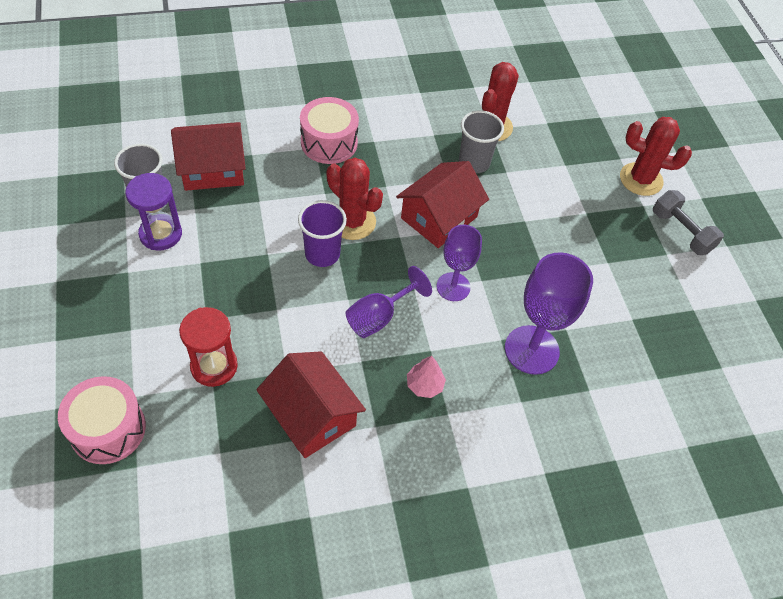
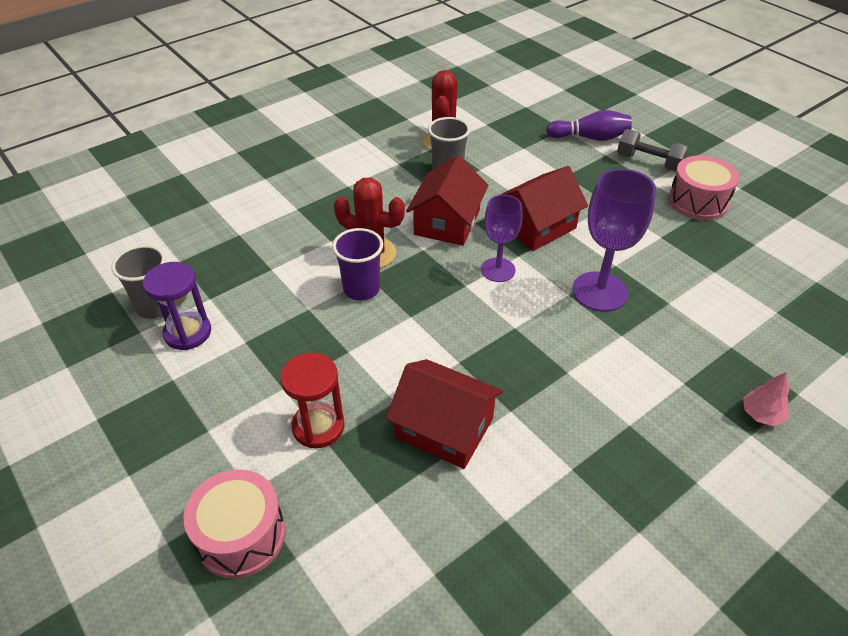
camera: 20 degrees left, 10 degrees down
(213, 169) = (207, 259): red house -> red house (537, 226)
(329, 142) = (307, 200): pink drum -> pink drum (698, 201)
(379, 317) = (449, 319): purple goblet -> none
(424, 385) = (530, 357): pink tree -> pink tree (761, 414)
(641, 179) = (590, 138): red cactus -> purple bowling pin

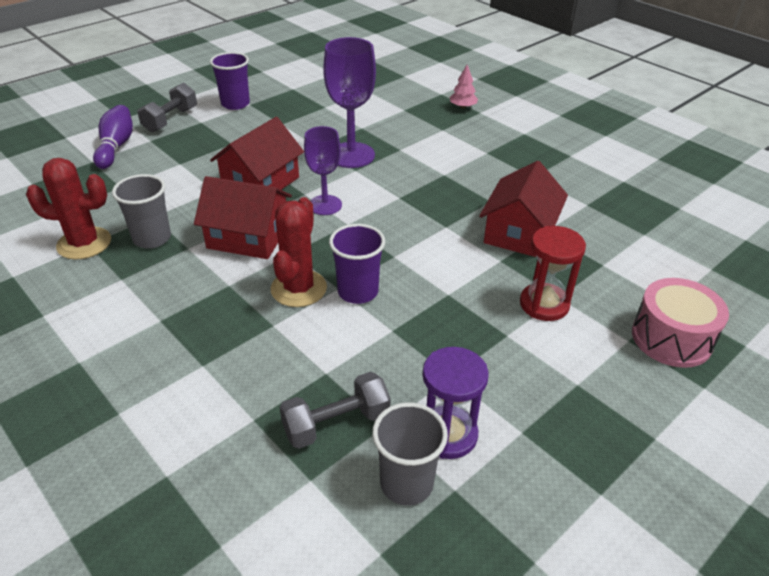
camera: 95 degrees left, 5 degrees down
(220, 273) = (336, 423): none -> grey dumbbell
(537, 226) = (261, 182): red house -> red house turned 75 degrees clockwise
(698, 201) = (235, 104): pink drum -> purple cup

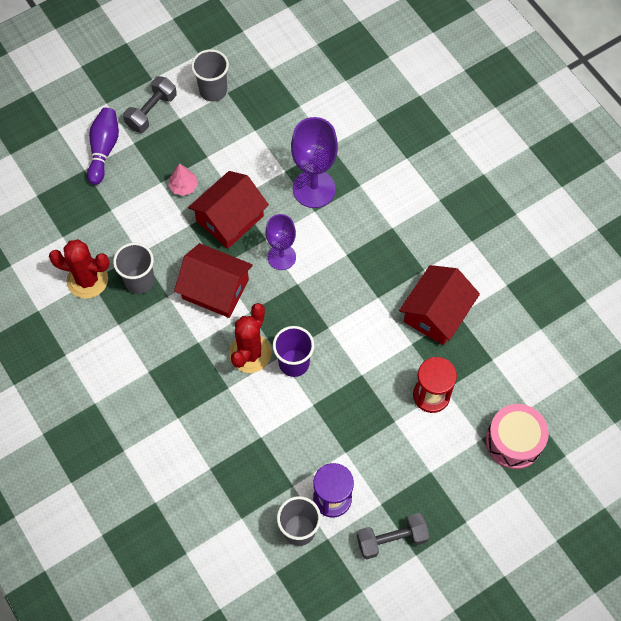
camera: 10 degrees right, 25 degrees up
(235, 104) = (213, 91): purple cup -> grey cup
(336, 423) = (262, 479): grey dumbbell -> grey dumbbell (391, 539)
(462, 107) = (435, 122): pink tree -> pink tree (183, 186)

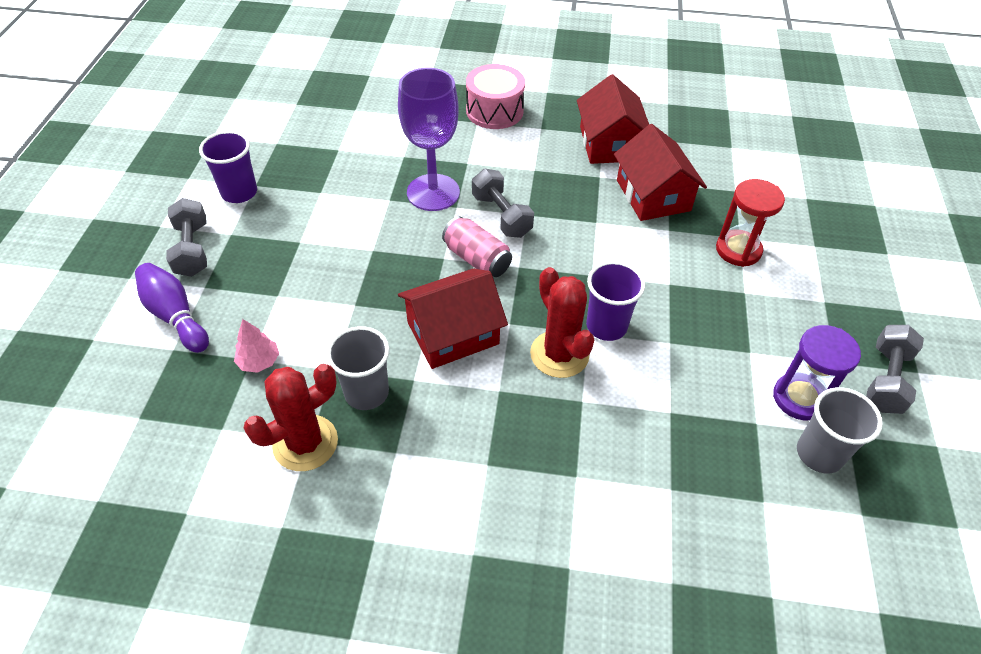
camera: 50 degrees left, 15 degrees down
(183, 186) = (307, 280): pink tree -> pink tree (259, 361)
(213, 91) = (239, 192): grey cup -> purple cup
(230, 218) = (388, 269): red house -> red house (610, 144)
(281, 257) = (477, 259): purple goblet -> pink can
(331, 241) = (501, 216): none -> grey dumbbell
(514, 441) = (835, 227): pink drum -> pink drum (494, 111)

